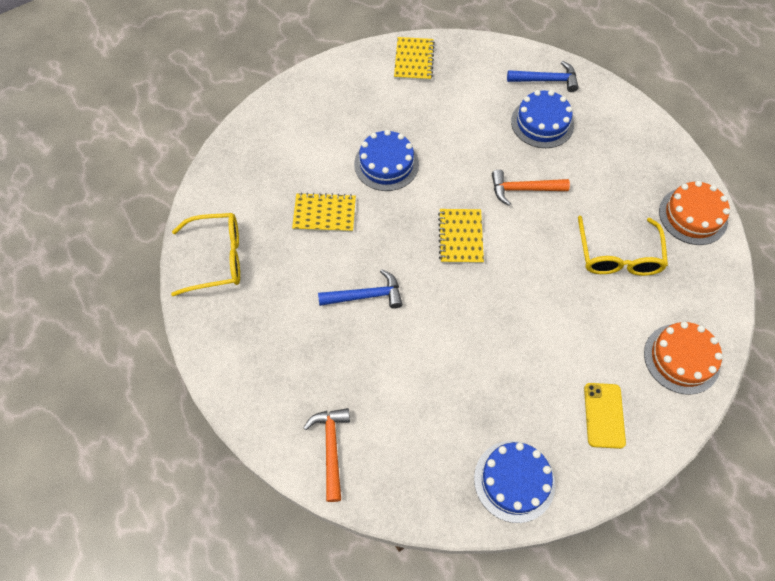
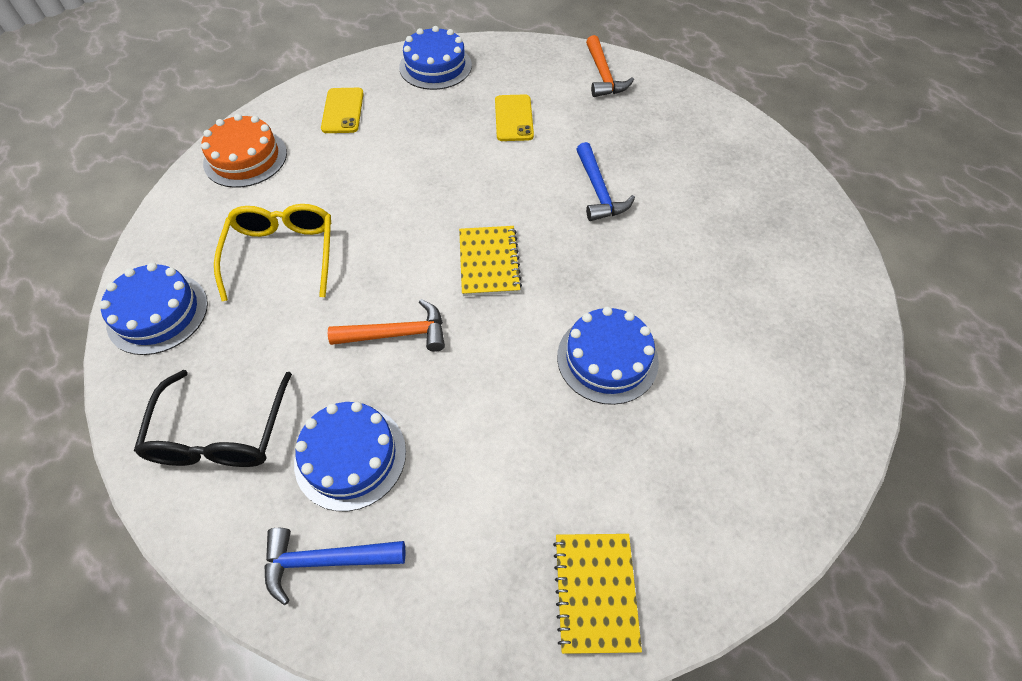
camera: 175 degrees right, 5 degrees down
(217, 258) = (792, 217): yellow glasses -> none
(324, 214) = (677, 278): yellow notebook -> none
(366, 295) = (598, 191): blue hammer -> blue hammer turned 90 degrees counterclockwise
(432, 390) = (513, 118): none -> yellow phone
(620, 139) = (220, 434): none -> black glasses
(693, 216) = (158, 313): orange cake -> blue cake

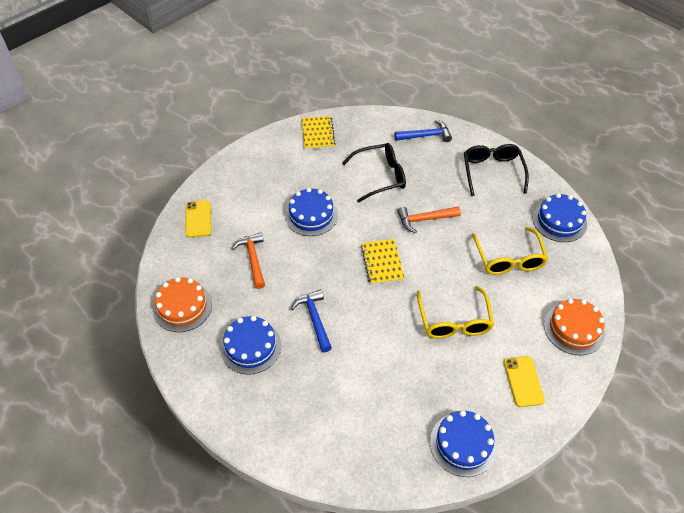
camera: 175 degrees right, 5 degrees down
(350, 456) = (429, 168): blue cake -> blue cake (250, 347)
(403, 176) = (454, 321): none -> yellow glasses
(460, 441) = (380, 176): none -> black glasses
(513, 118) = (383, 384): yellow phone -> yellow phone (198, 219)
(603, 75) = (309, 444): orange hammer -> orange hammer (253, 259)
(796, 219) = (182, 307): none -> orange cake

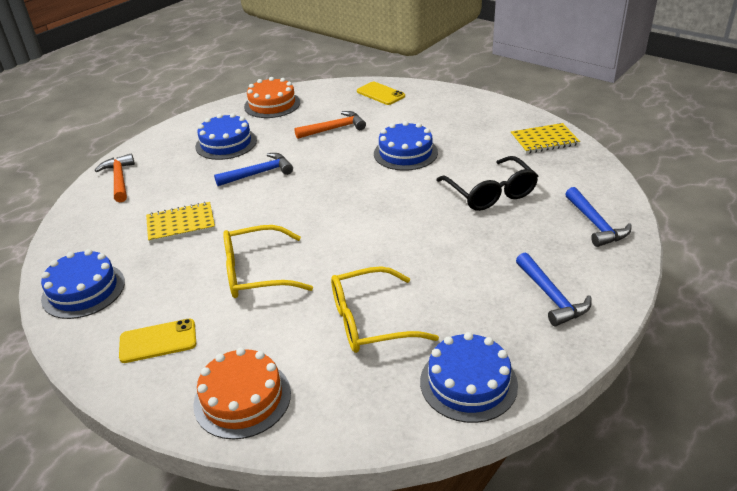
camera: 85 degrees right, 15 degrees down
(198, 219) = (380, 94): yellow phone -> yellow phone turned 60 degrees clockwise
(382, 263) = (343, 209): yellow notebook -> yellow notebook (181, 224)
(424, 219) = (425, 236): orange hammer -> orange hammer (119, 179)
(492, 172) = (551, 297): black glasses -> blue hammer

